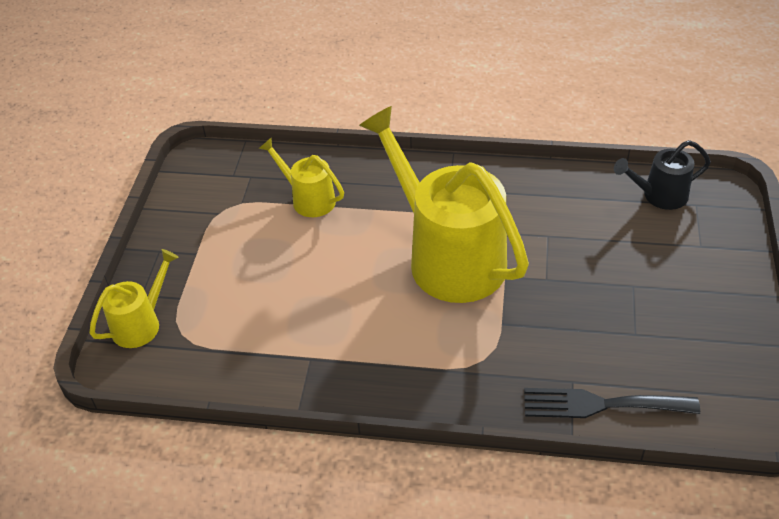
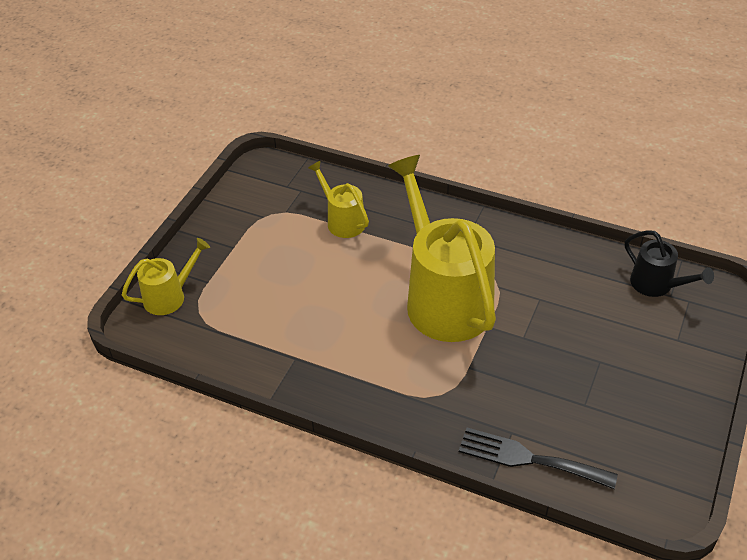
camera: 15 degrees right, 0 degrees up
(659, 196) = (657, 285): black watering can -> black watering can turned 135 degrees counterclockwise

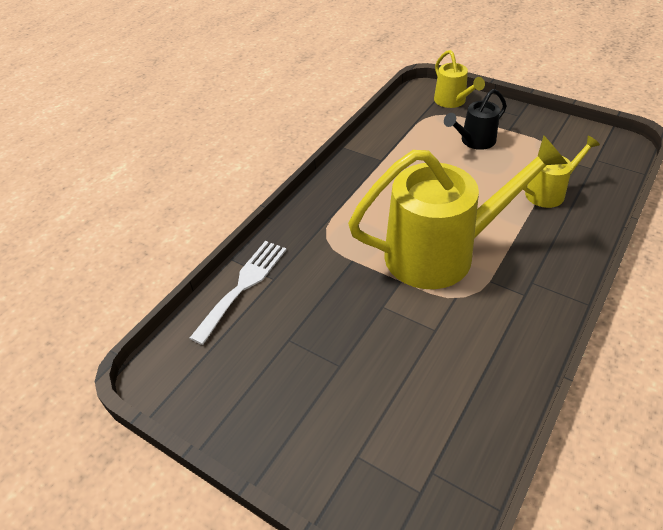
camera: 100 degrees right, 0 degrees up
(529, 459) = (243, 286): black fork -> white fork
(657, 285) = (451, 460): black watering can -> black watering can (474, 141)

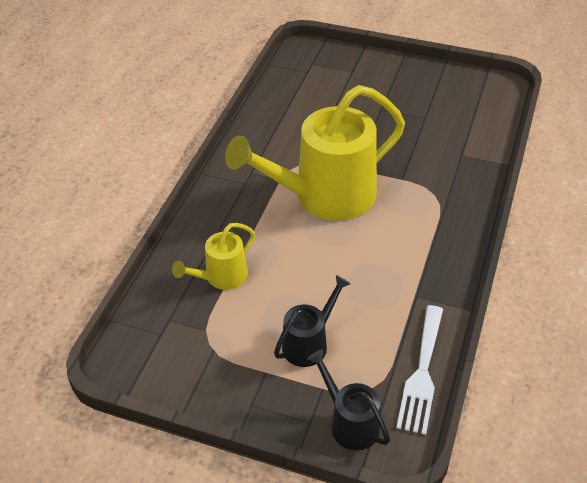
camera: 165 degrees right, 0 degrees up
(243, 286) = (483, 146): white fork -> white fork (422, 373)
(453, 101) = (349, 422): yellow watering can -> black watering can

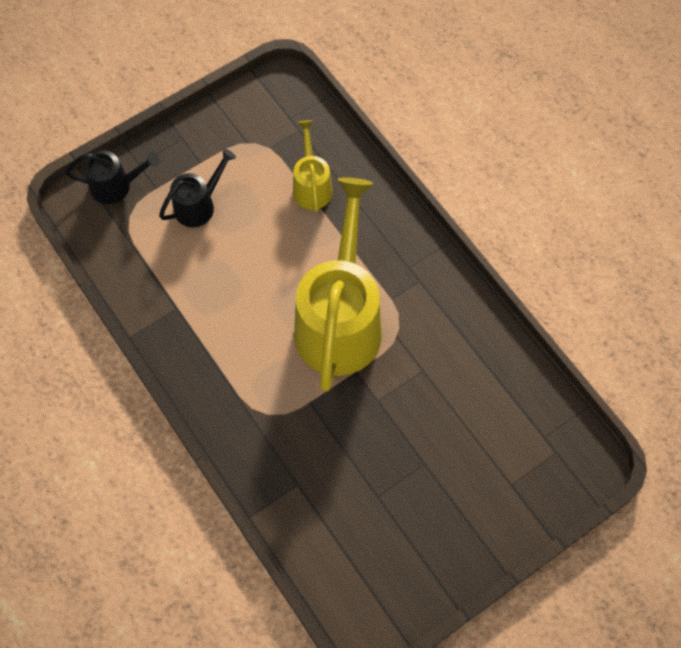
camera: 125 degrees right, 20 degrees up
(309, 343) = (199, 205): black watering can -> black watering can turned 120 degrees counterclockwise
(422, 373) = (110, 258): white fork -> none

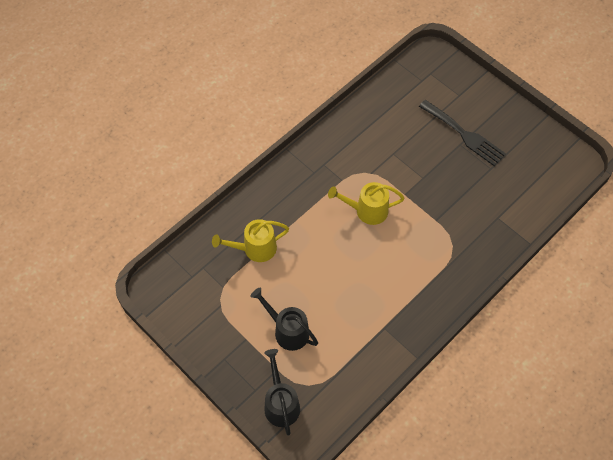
camera: 100 degrees left, 5 degrees down
(340, 319) = (366, 211): yellow watering can -> yellow watering can, size x0.48
(440, 474) = (464, 134): none -> black fork

